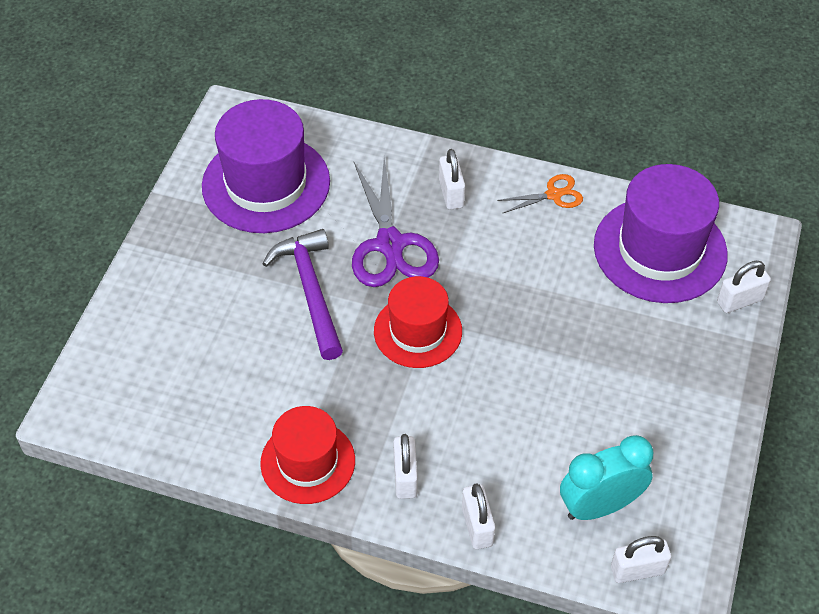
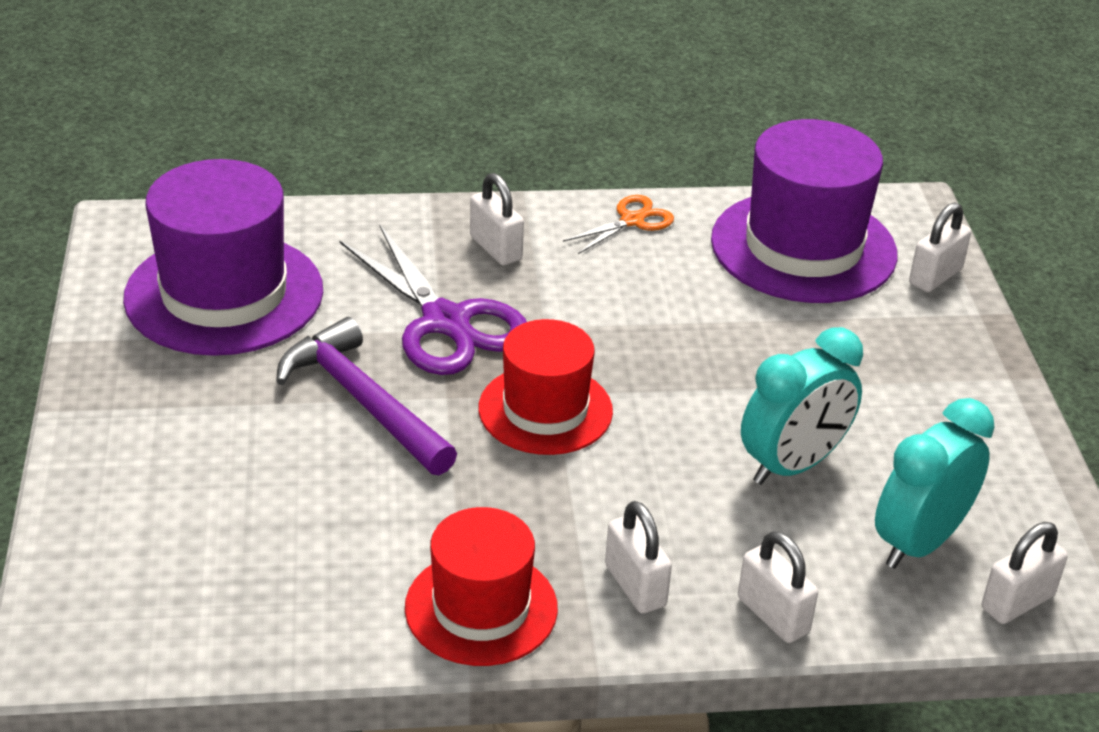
camera: 25 degrees left, 15 degrees down
(551, 422) = (792, 465): none -> turquoise clock

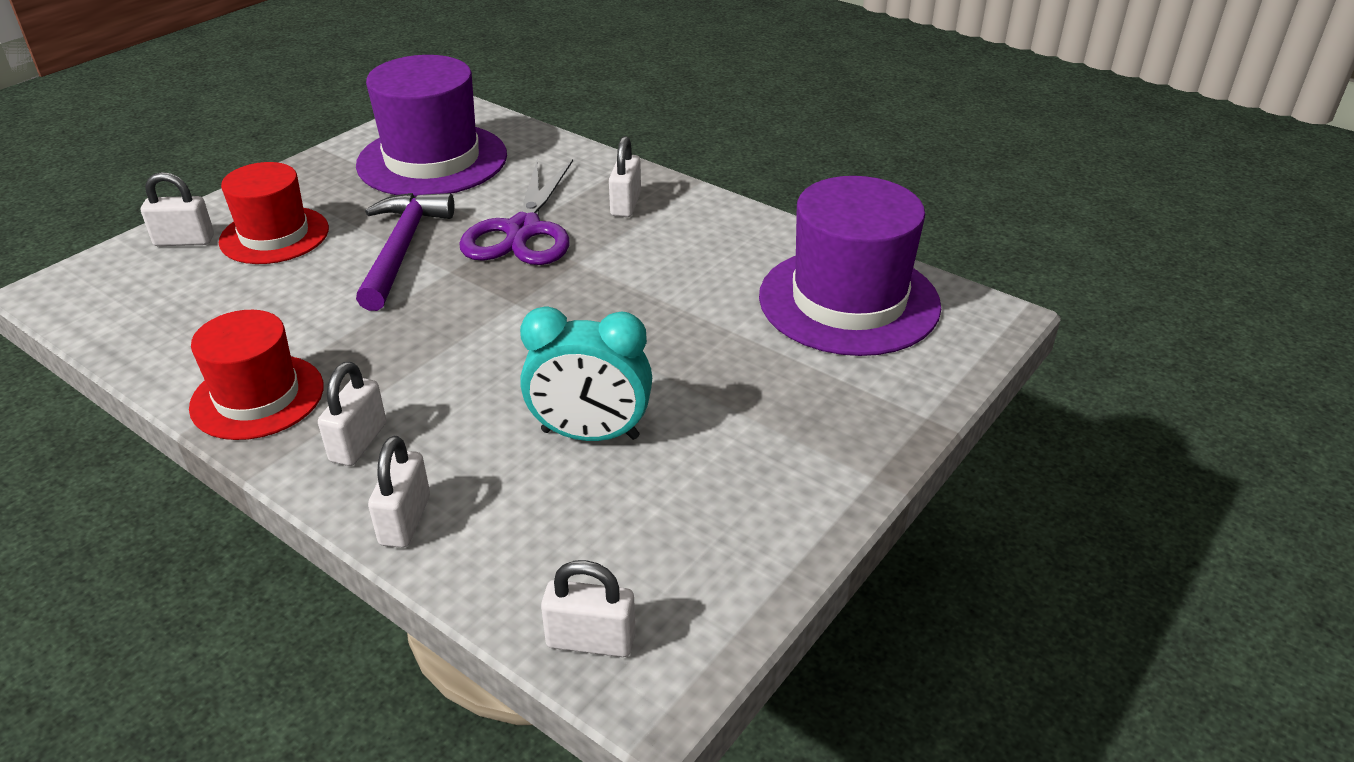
camera: 45 degrees right, 0 degrees up
(545, 410) = (492, 309): red hat -> red hat (274, 235)
(632, 220) = (746, 228): orange scissors -> none
(919, 543) = (590, 544): turquoise clock -> none
(935, 276) = (930, 372): white padlock -> white padlock (184, 241)

